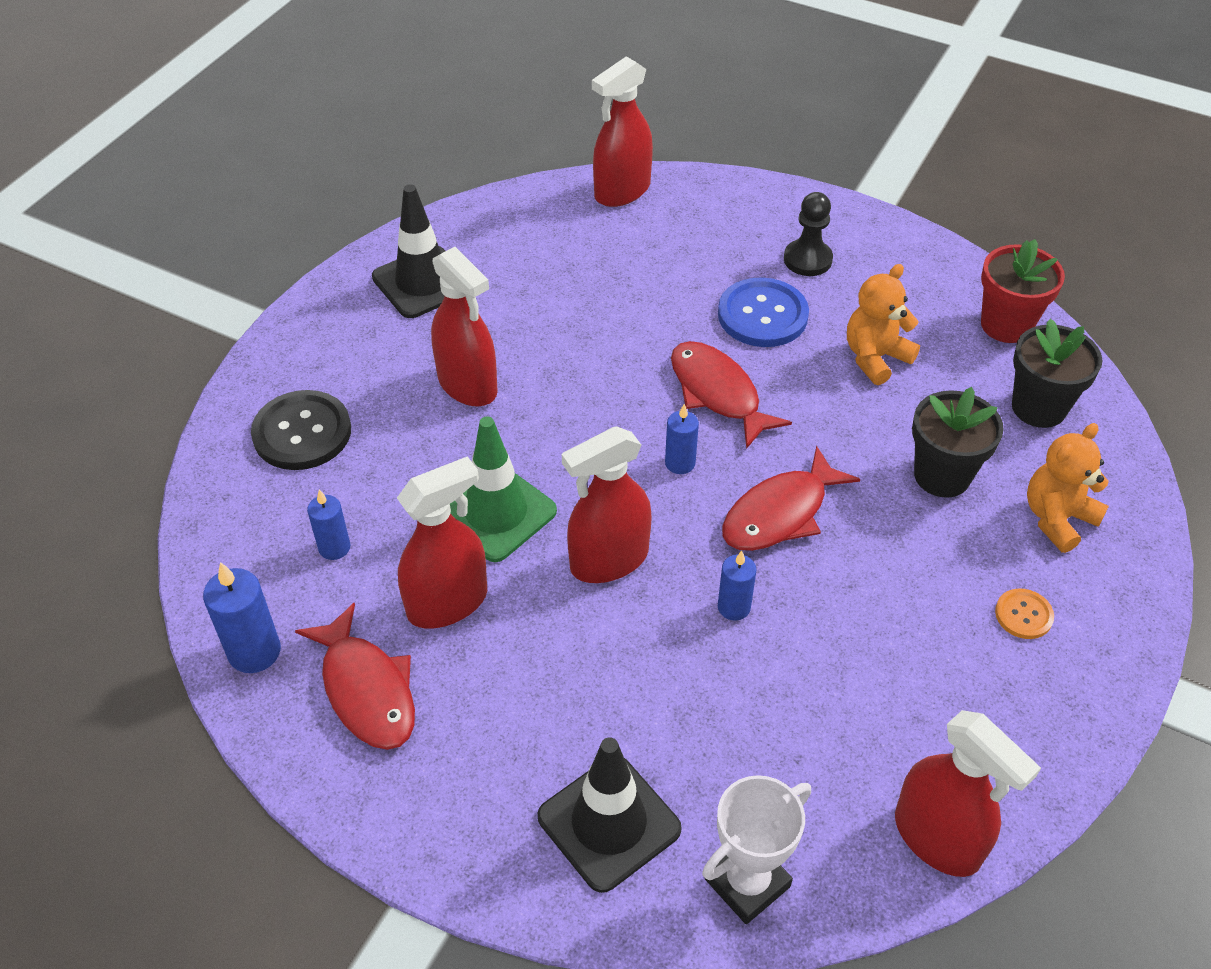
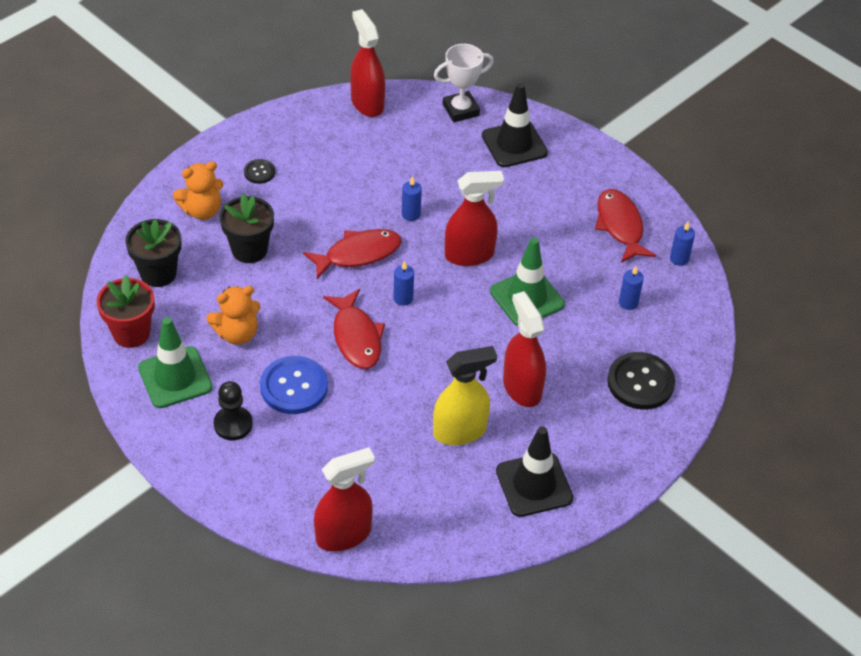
camera: 165 degrees left, 0 degrees up
(254, 651) = (679, 259): blue candle -> blue candle, size x0.65
(448, 603) = (567, 256): red spray bottle -> none
(532, 316) = (460, 431): none -> yellow spray bottle
(911, 290) = (175, 377): none -> green traffic cone
(1023, 615) = (259, 172): orange button -> black button

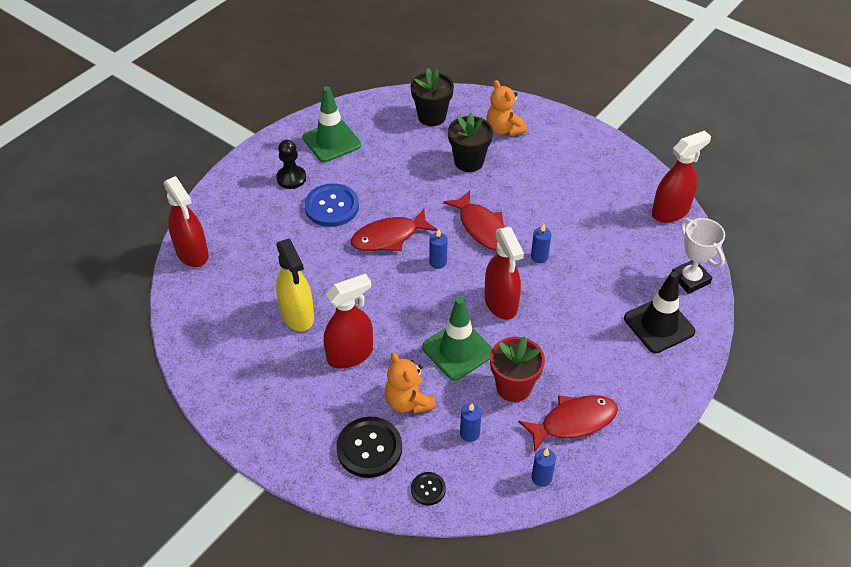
camera: 85 degrees right, 0 degrees up
(131, 333) = (370, 113): red flower pot -> red flower pot (513, 387)
(237, 334) = (380, 167): orange teddy bear -> orange teddy bear (408, 401)
(259, 172) = (557, 155): black button -> black button (428, 489)
(534, 485) = (244, 371): black traffic cone -> none

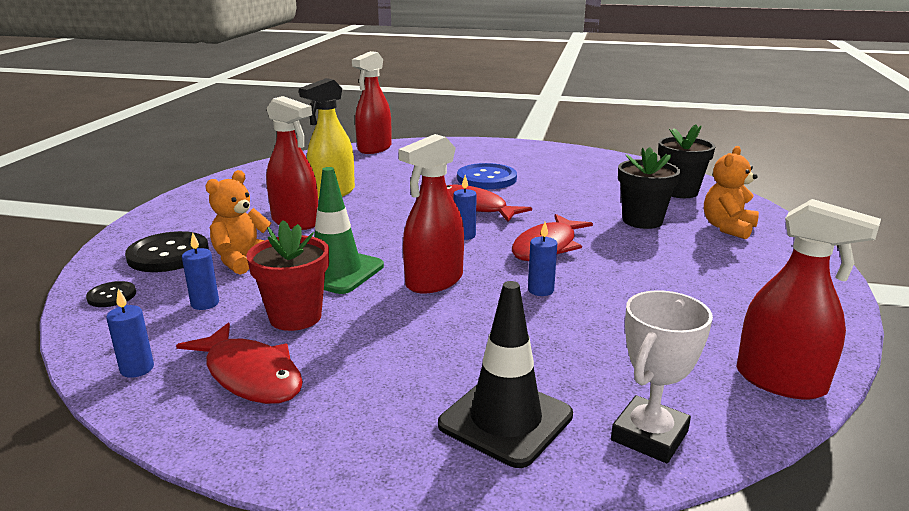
camera: 65 degrees right, 25 degrees down
(291, 178) = (502, 159): black pawn -> none
(331, 141) = (572, 163): green traffic cone -> none

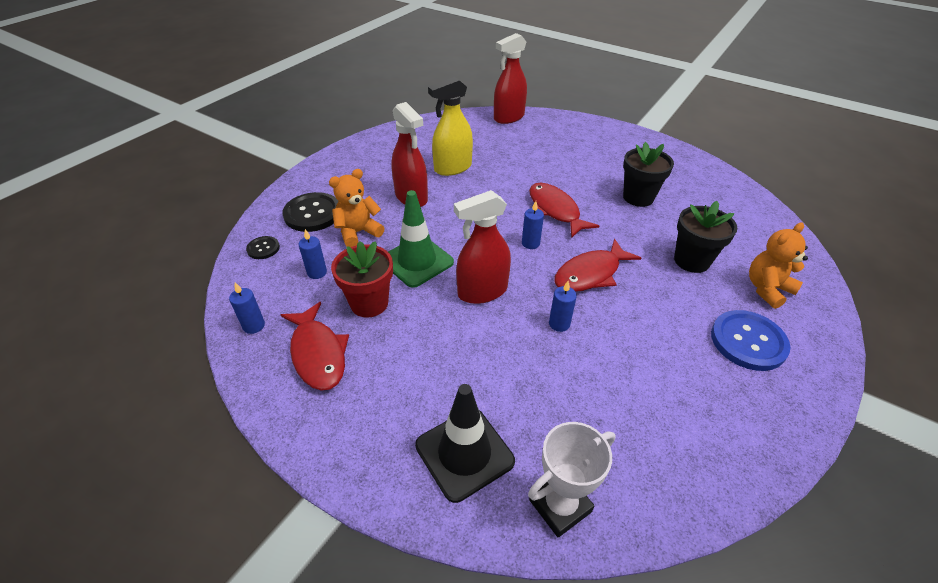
camera: 20 degrees right, 20 degrees up
(486, 178) = (583, 175): blue button -> blue button (748, 341)
(679, 192) = (749, 230): black flower pot -> black flower pot (638, 197)
(780, 381) = (700, 486): red spray bottle -> none

